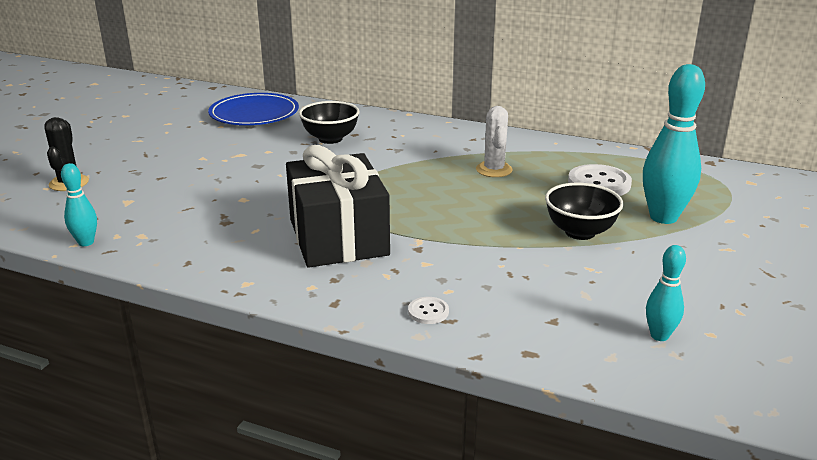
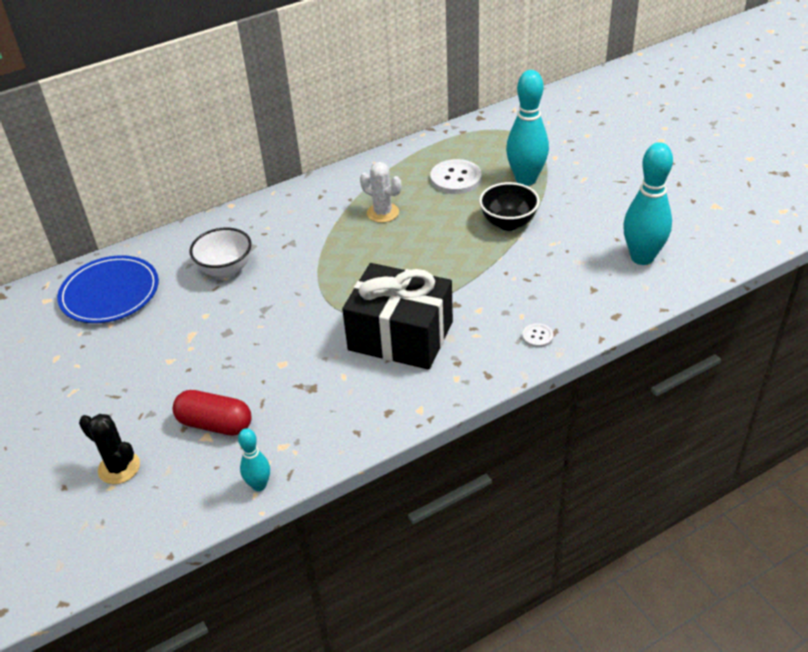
camera: 50 degrees left, 15 degrees up
(145, 199) = (215, 424): none -> red capsule
(330, 139) = (225, 269): black bowl -> white bowl
(659, 336) = (642, 257): turquoise bowling pin -> turquoise bowling pin, size x1.93

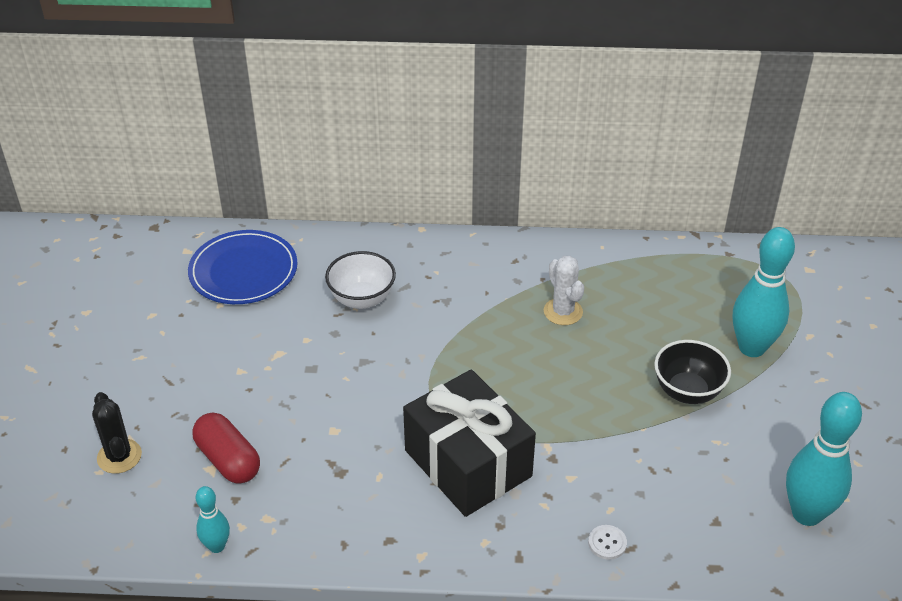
camera: 30 degrees right, 0 degrees up
(456, 178) = (673, 308): white button -> none

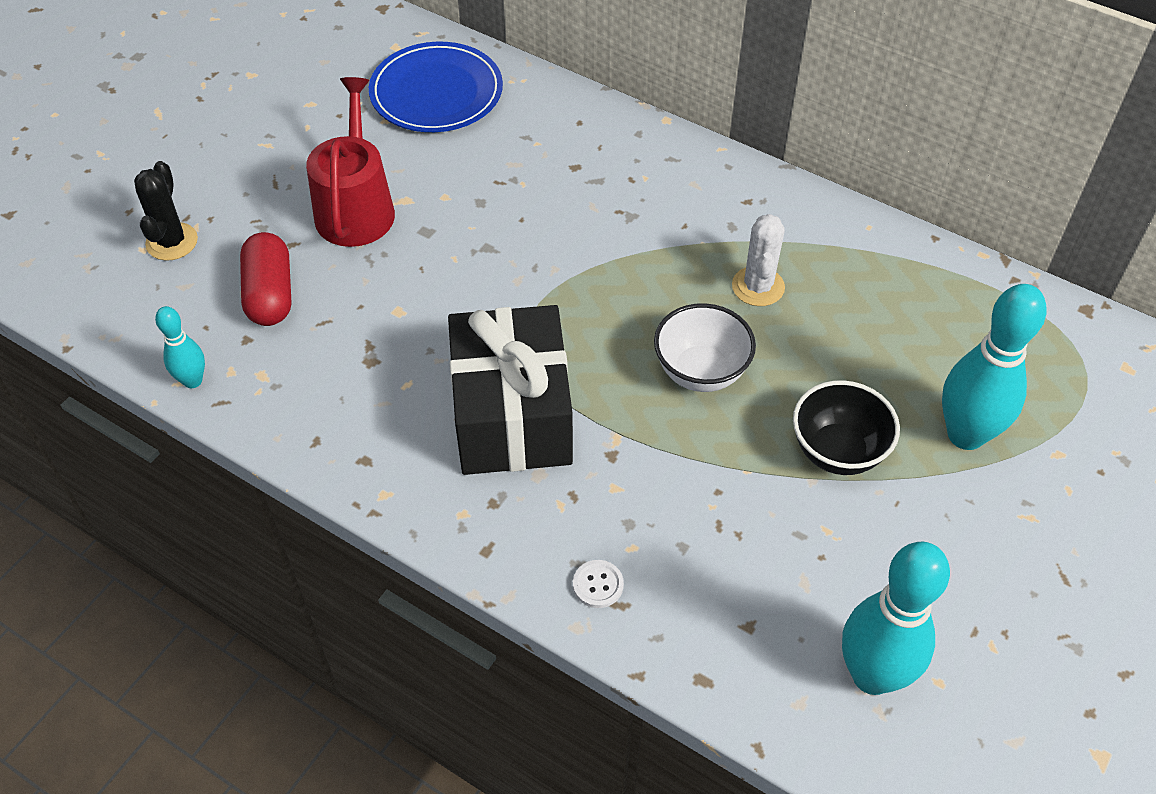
camera: 30 degrees right, 10 degrees up
(246, 373) = (356, 207): none -> red watering can
(362, 299) = (538, 175): white bowl -> white bowl (701, 372)

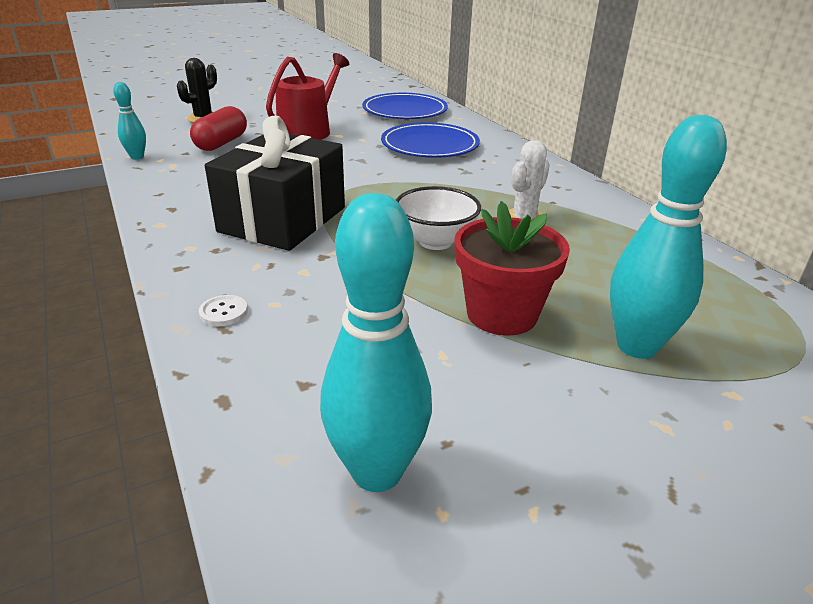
camera: 30 degrees right, 20 degrees down
(542, 173) = (430, 145): none -> blue plate
(837, 451) = (502, 314): black bowl -> red flower pot

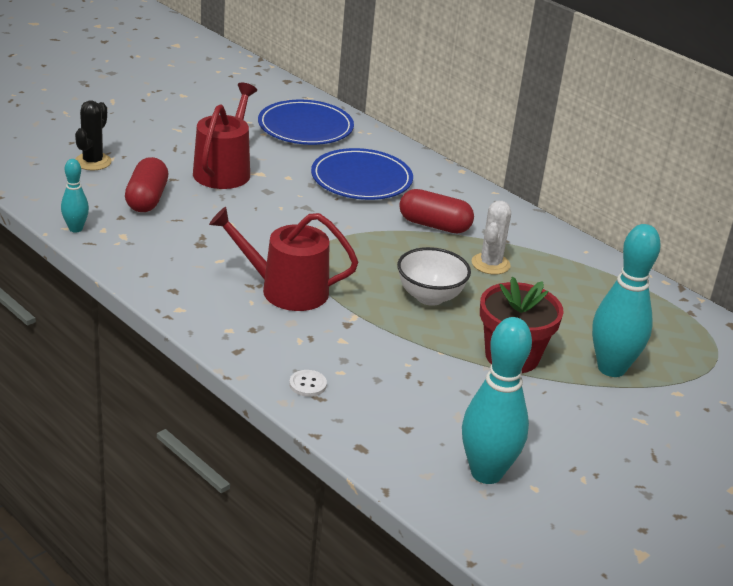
camera: 20 degrees left, 0 degrees up
(283, 219) = (285, 290): black gift -> red watering can
(480, 183) = (434, 225): none -> red capsule

